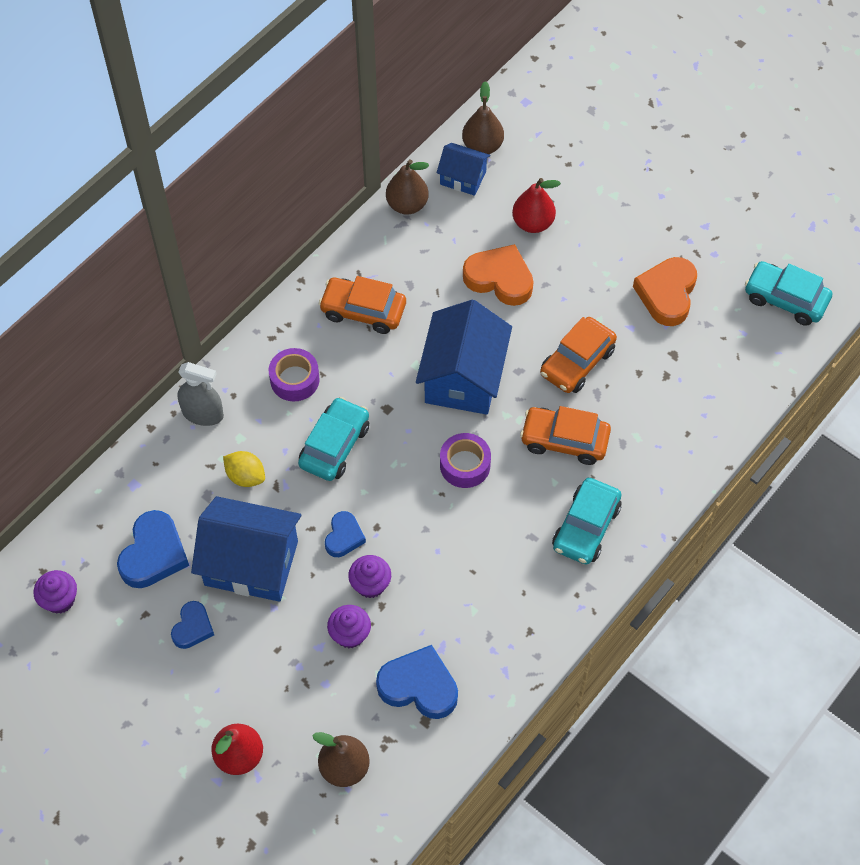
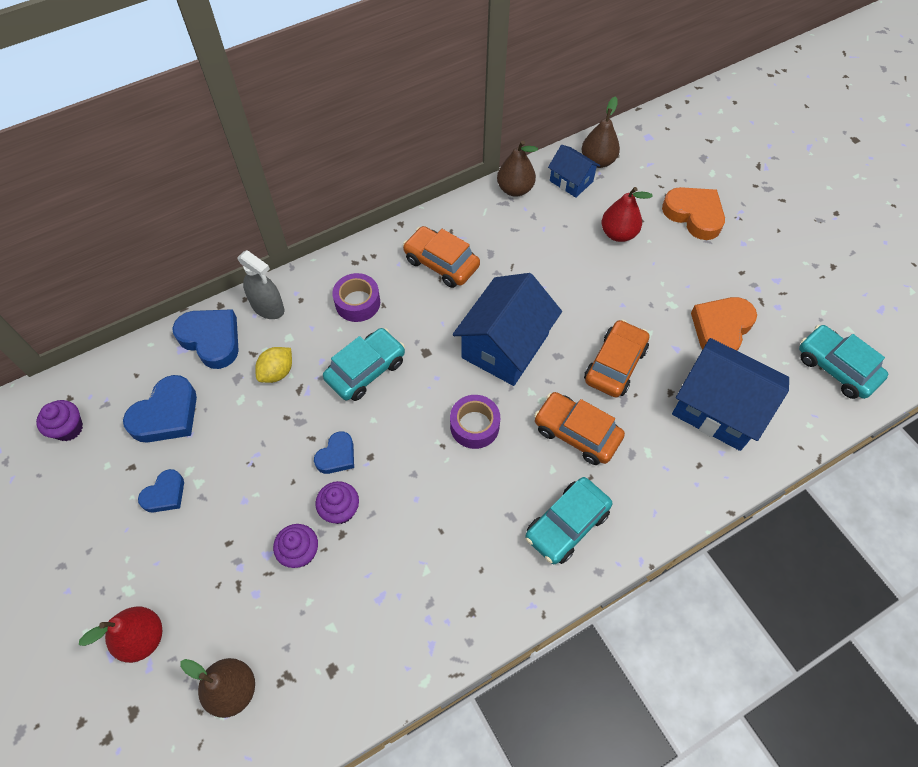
camera: 20 degrees right, 0 degrees up
(245, 476) = (277, 372): yellow lemon -> yellow lemon turned 75 degrees clockwise
(251, 563) = (244, 452): blue house -> blue house (718, 408)
(419, 686) = (341, 630): blue heart -> blue heart (211, 340)
(499, 279) = (571, 271): orange heart -> orange heart (694, 215)
(577, 362) = (615, 364): orange car -> orange car turned 150 degrees clockwise

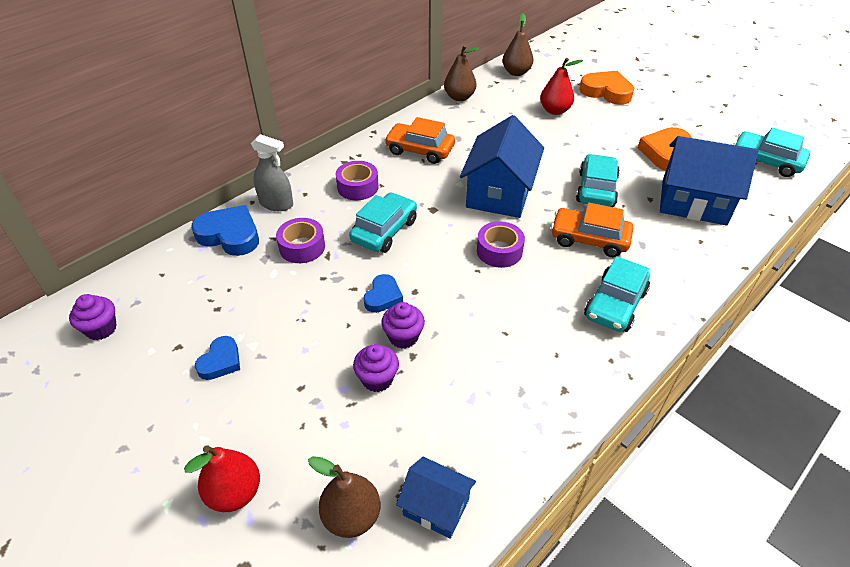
camera: 15 degrees left, 15 degrees down
(166, 415) = (202, 298): blue heart -> none
(277, 372) = (302, 247): yellow lemon -> purple tape
(571, 181) = (502, 86): blue house -> blue house (436, 507)
(615, 364) = (596, 189): orange car -> turquoise car

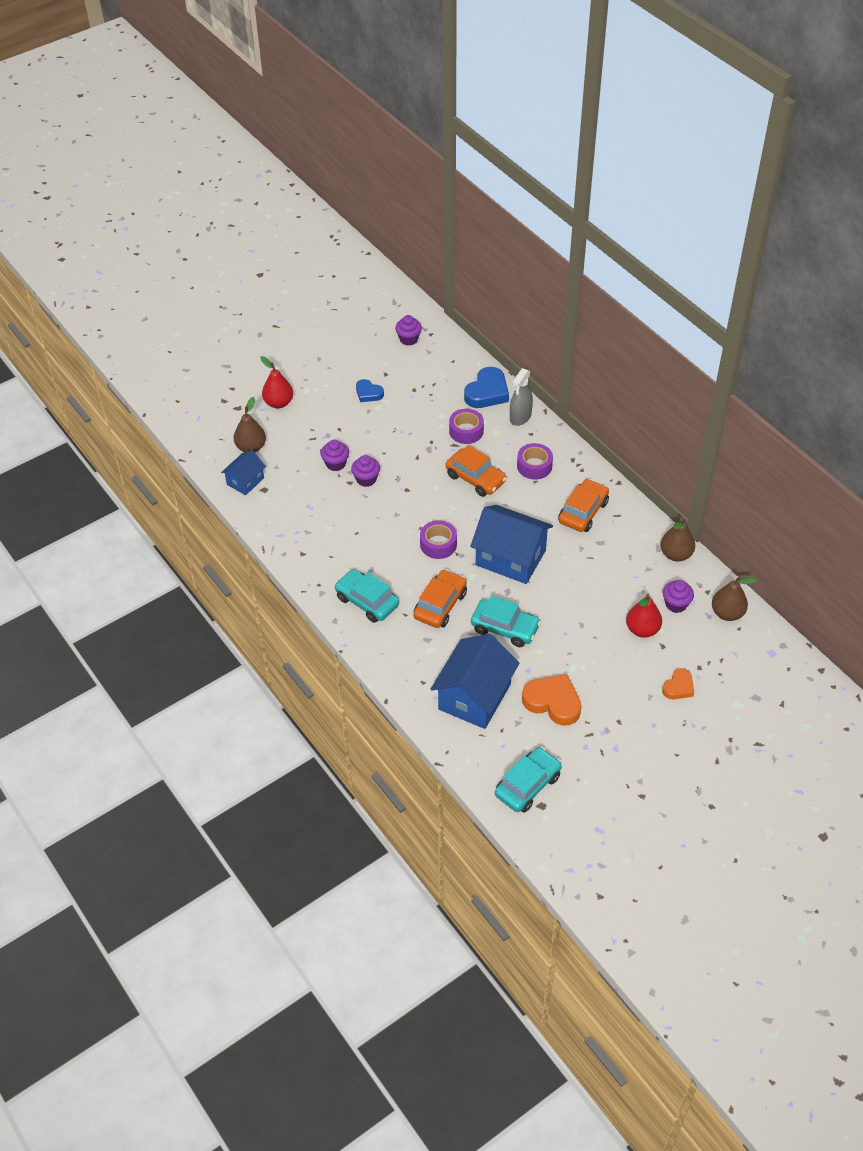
camera: 100 degrees right, 5 degrees up
(383, 297) = (405, 472): blue heart -> none
(384, 231) = (475, 478): turquoise car -> orange car
(518, 95) = (676, 604): none -> purple cupcake
(606, 92) = (678, 687): orange heart -> orange heart, size x0.59

